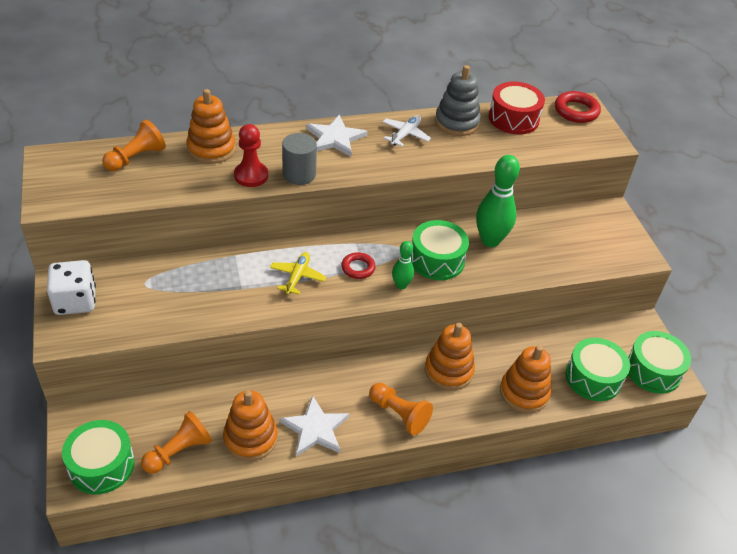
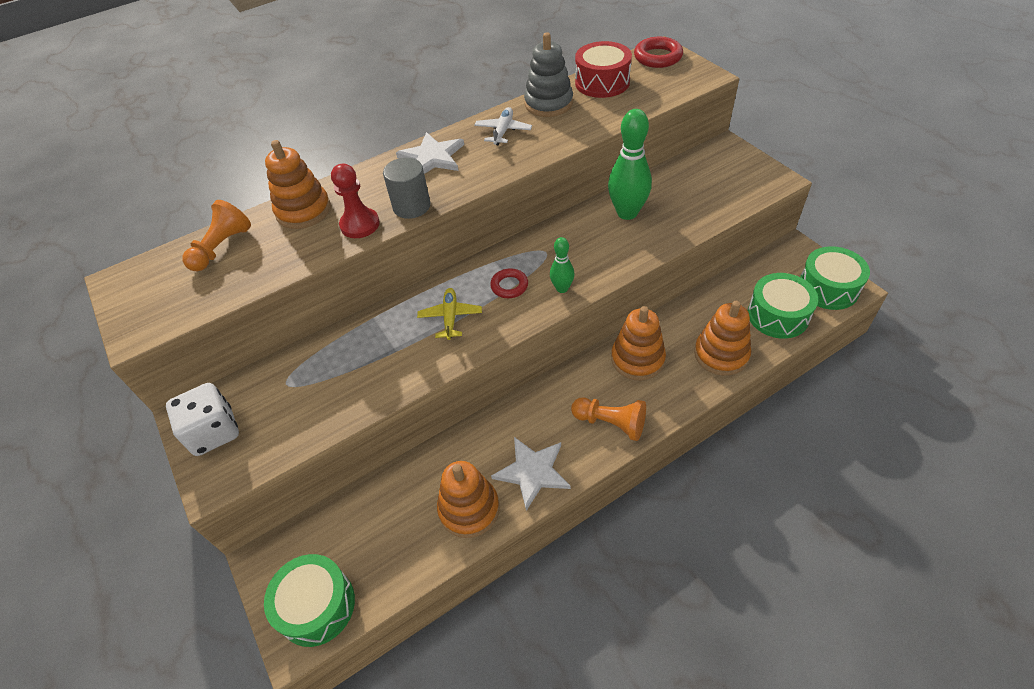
camera: 10 degrees left, 5 degrees up
(179, 451) = (397, 555): orange pawn -> none
(437, 260) = (585, 250): green drum -> none

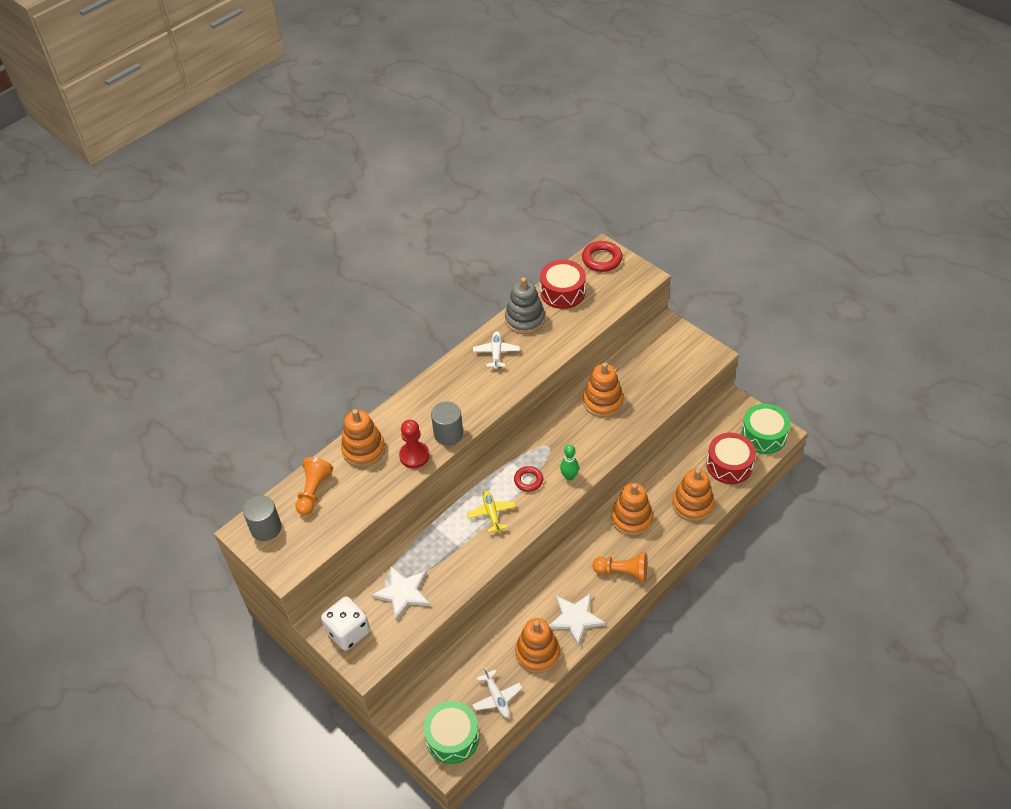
camera: 15 degrees left, 0 degrees up
(144, 280) = (266, 528): none -> grey cylinder
(395, 560) = (497, 698): none -> white plane
(432, 157) = (447, 386): white star -> white star (403, 593)
(627, 213) = (602, 402): green bowling pin -> orange stacking toy
(777, 315) = (729, 465): green drum -> red drum

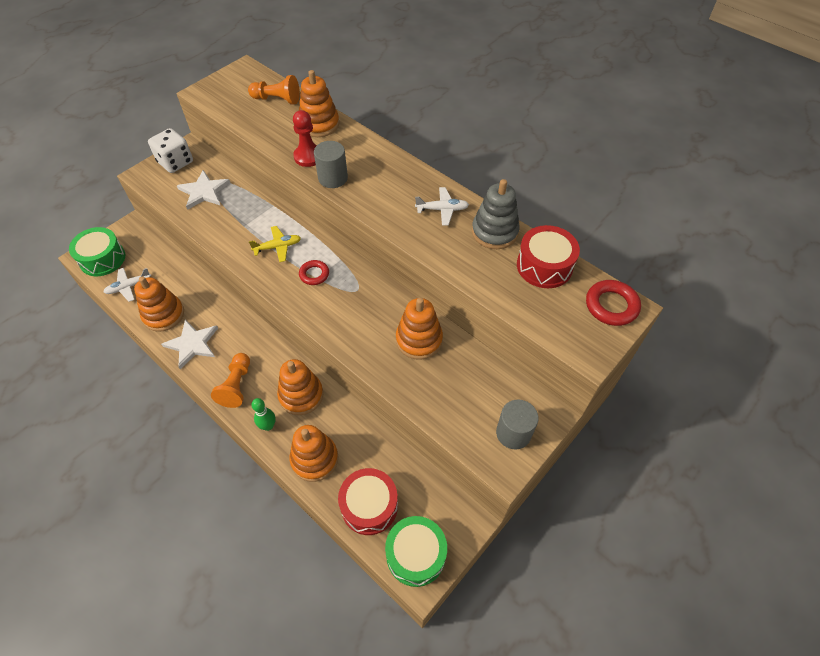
camera: 85 degrees right, 5 degrees up
(266, 528) = (244, 78): grey cylinder -> grey cylinder (513, 433)
(569, 476) = (316, 308): green bowling pin -> green bowling pin (268, 426)

